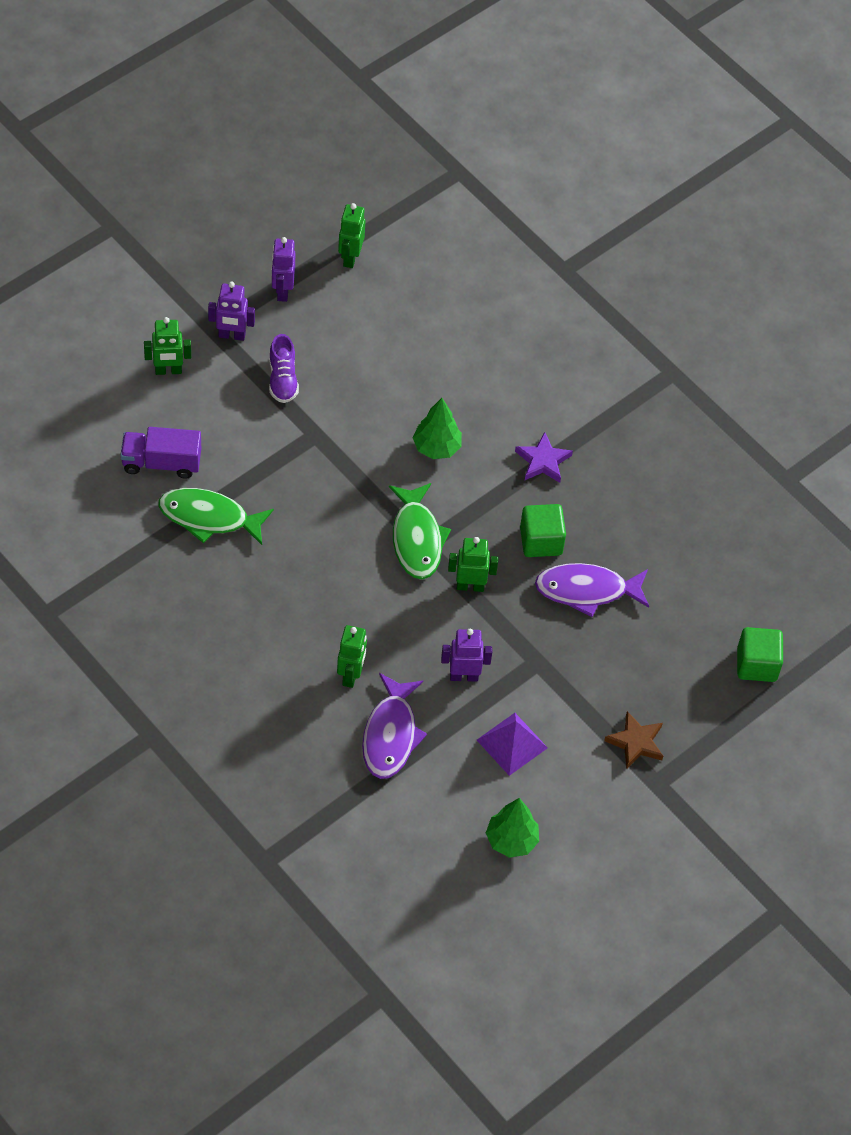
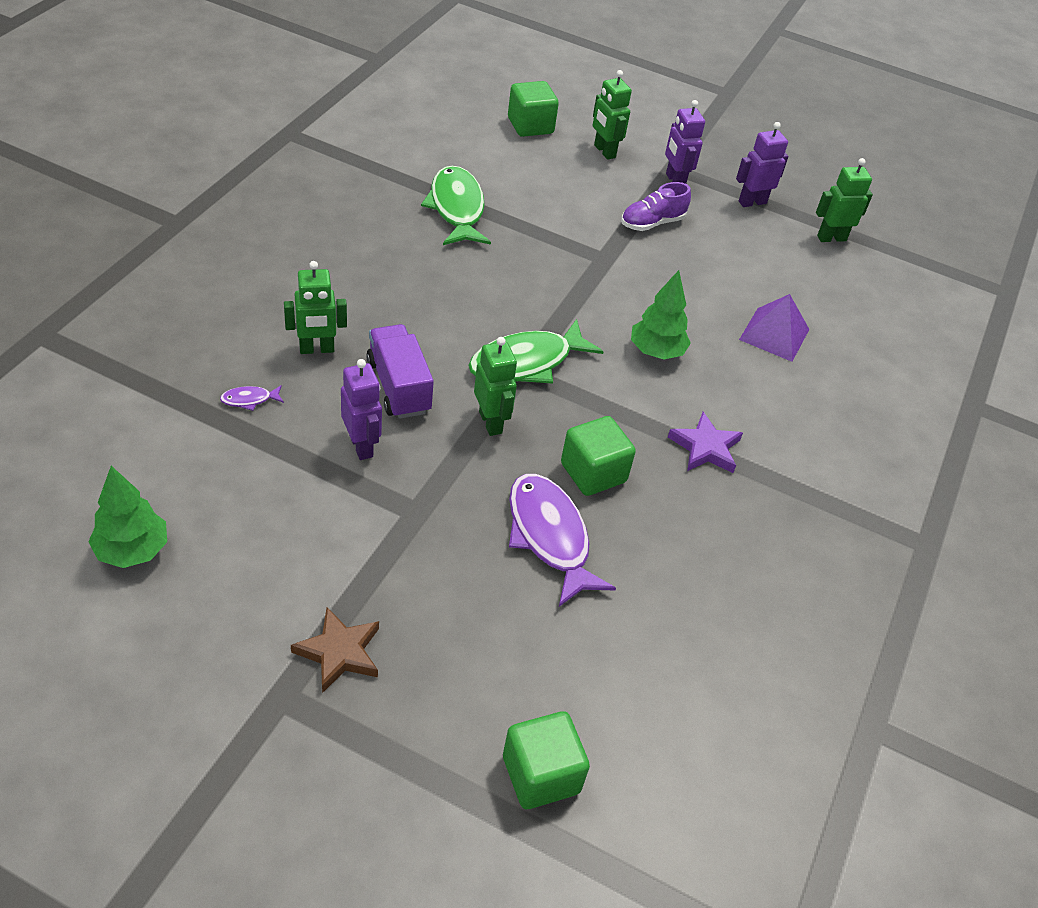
camera: 65 degrees right, 10 degrees down
(106, 413) = (530, 126): none -> green cube
(161, 463) = (499, 167): purple truck -> purple truck (399, 387)
(390, 735) = (249, 400): purple fish -> purple fish, size x0.42
(512, 743) = (282, 515): purple pyramid -> purple pyramid (774, 334)

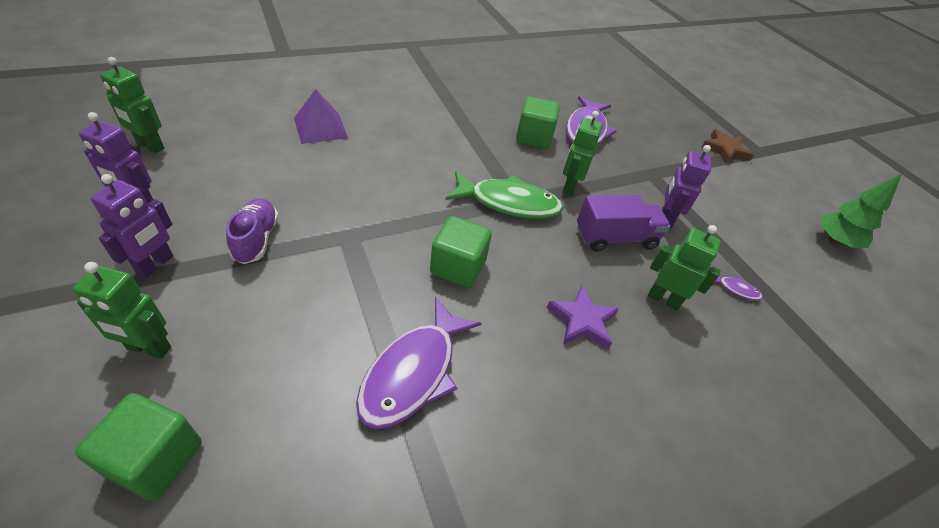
camera: 140 degrees left, 0 degrees up
(399, 387) = (615, 238): purple truck -> purple truck turned 120 degrees counterclockwise
(456, 208) = (413, 372): green fish -> purple fish
(541, 775) = (657, 85): green cube -> green cube (458, 267)
(604, 151) = (149, 348): green robot -> green robot turned 90 degrees clockwise
(652, 223) = (256, 239): purple shoe -> purple shoe turned 105 degrees counterclockwise
(656, 352) = (412, 161): green tree -> none
(705, 448) = (457, 113): purple star -> purple star (582, 320)

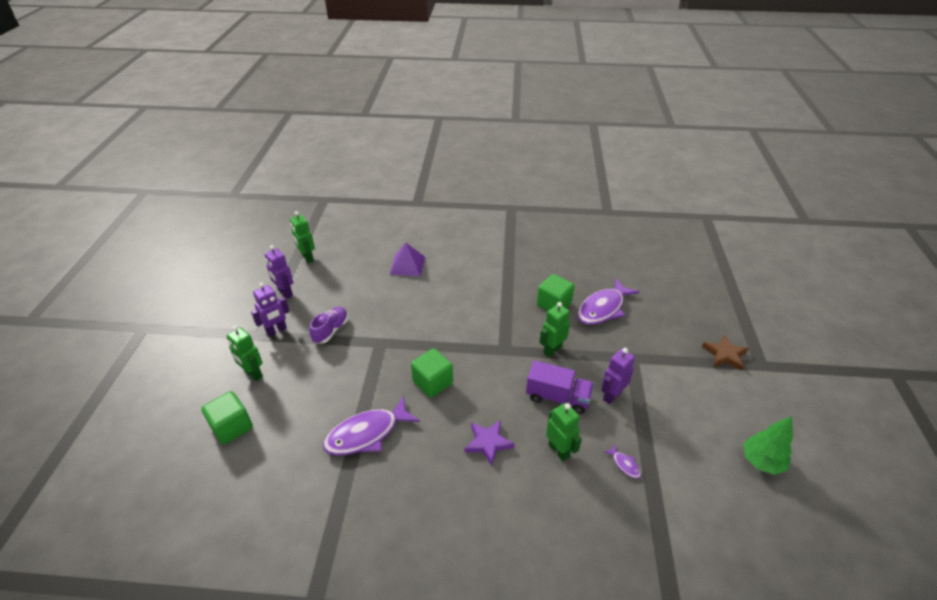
camera: 35 degrees right, 5 degrees down
(508, 203) = (497, 350): green fish -> none

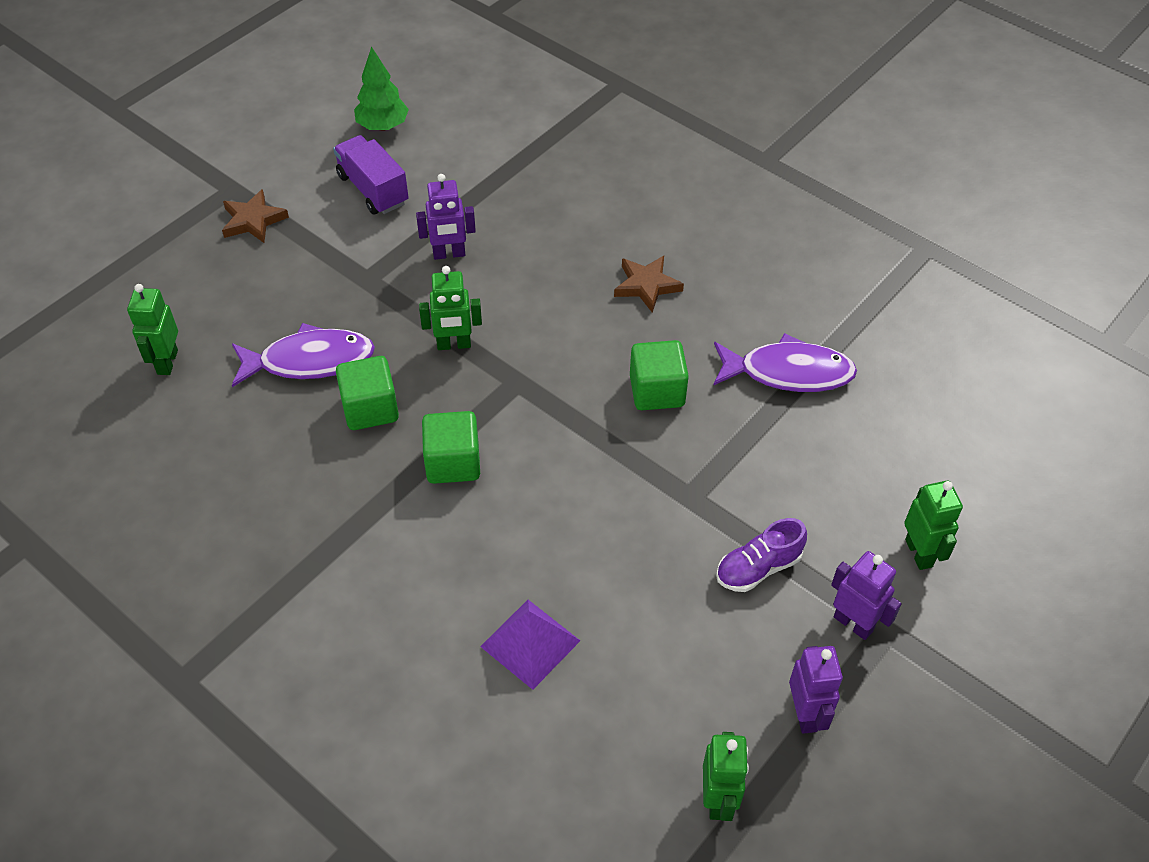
camera: 145 degrees left, 10 degrees up
(232, 427) = (972, 479): green cube -> green cube (453, 462)
(276, 330) = (853, 623): purple robot -> purple robot turned 45 degrees clockwise
(488, 443) = (646, 285): purple star -> brown star
(557, 397) = (514, 287): purple truck -> purple truck (373, 189)
(559, 450) = (574, 238): green robot -> green robot (167, 362)
(624, 464) = (519, 192): purple fish -> none

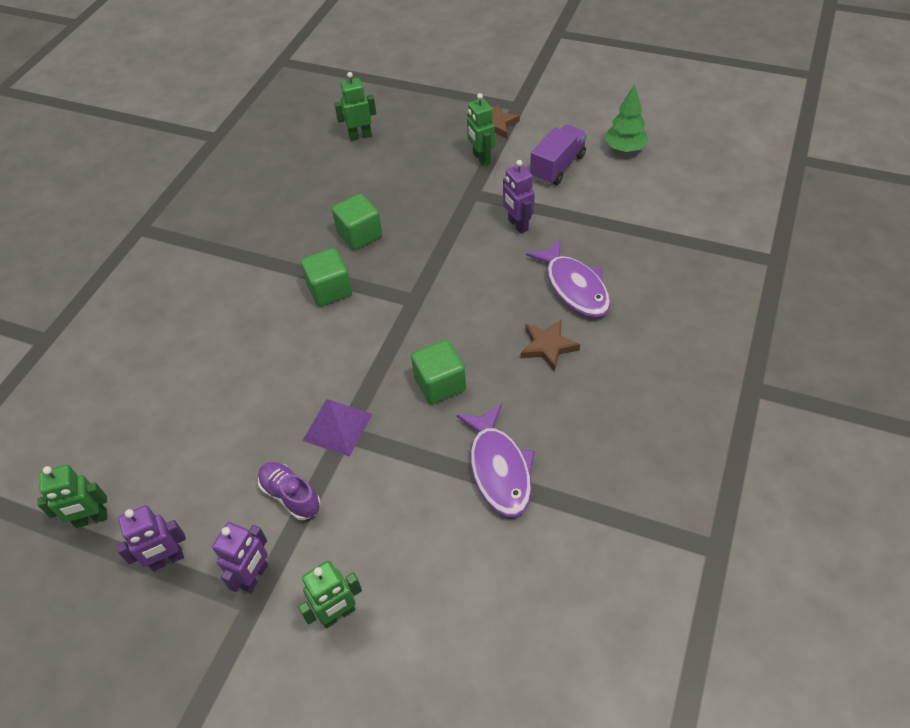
camera: 75 degrees right, 0 degrees up
(310, 361) = (387, 193): purple fish -> purple fish (574, 287)
(454, 345) = (433, 256): green robot -> green robot (481, 158)
(530, 643) = (195, 377): purple pyramid -> purple pyramid (337, 427)

